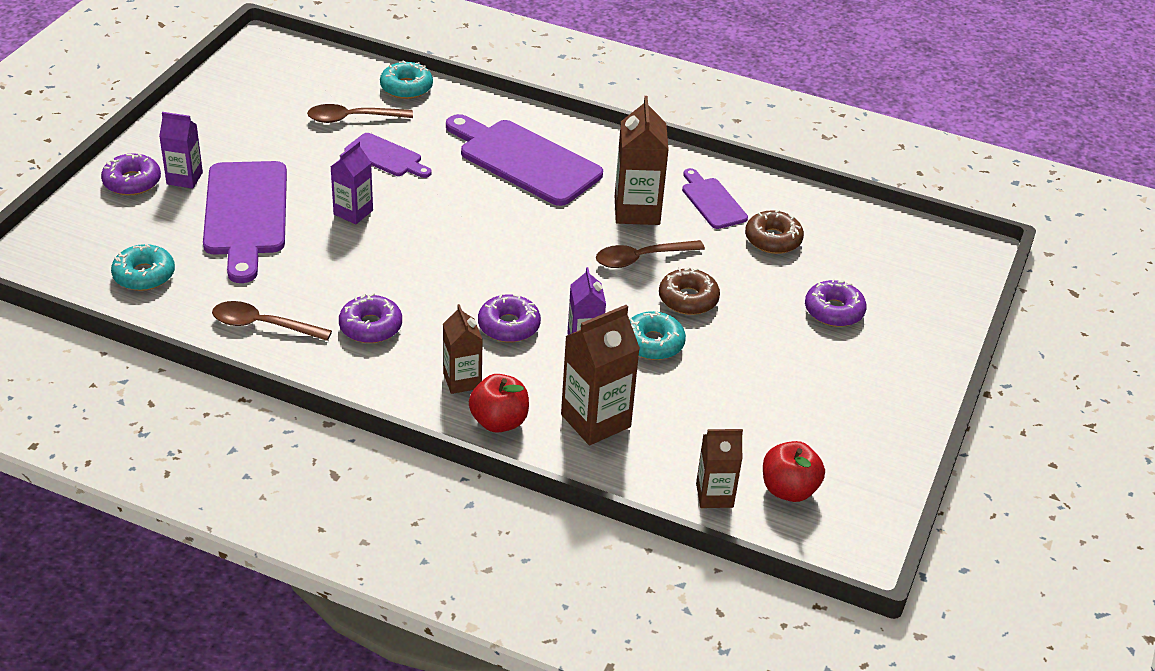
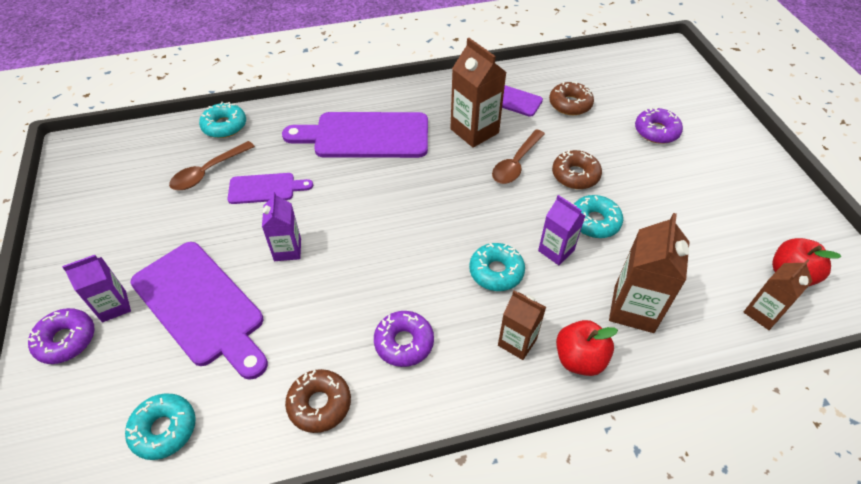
camera: 35 degrees left, 10 degrees up
(263, 325) = (319, 404): brown spoon -> brown donut
(509, 326) = (496, 272): purple donut -> turquoise donut

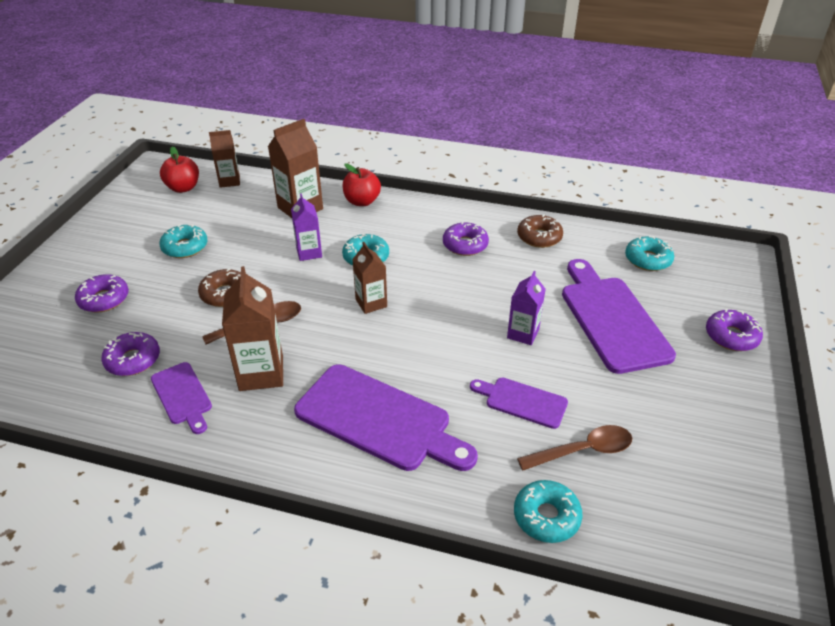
camera: 150 degrees left, 10 degrees down
(114, 306) = (691, 347): purple carton -> none
(517, 342) = (391, 220): brown carton -> brown carton (371, 303)
(570, 104) = (133, 360): brown donut -> purple donut
(594, 221) = (257, 258): turquoise donut -> turquoise donut (185, 247)

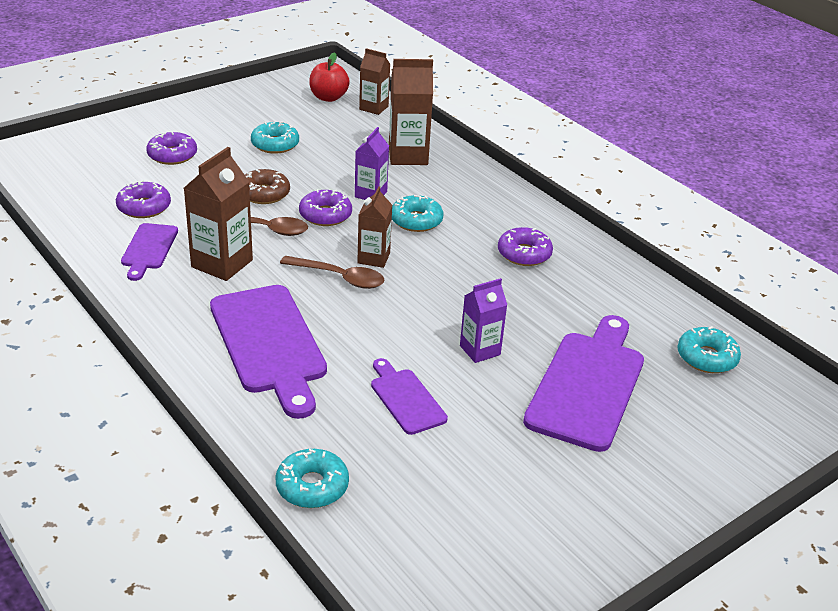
camera: 35 degrees right, 5 degrees down
(362, 201) = (472, 174): red apple -> none
(539, 237) = (611, 282): brown donut -> none
(582, 451) = (408, 463): brown spoon -> brown spoon (339, 277)
(731, 336) = (701, 467): purple donut -> purple donut (325, 215)

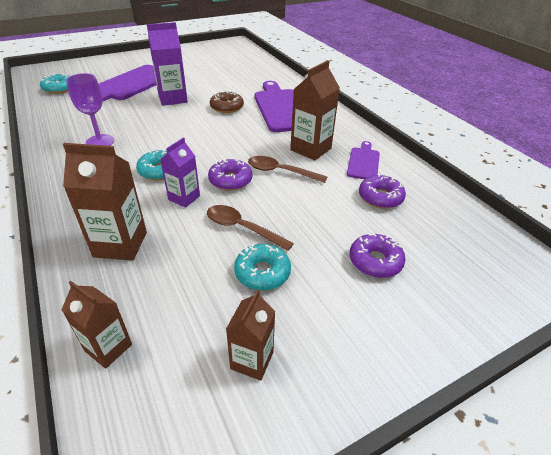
camera: 170 degrees left, 5 degrees up
(264, 194) = (279, 204): brown donut -> brown donut (227, 107)
(312, 486) = (268, 68): turquoise donut -> none
(328, 97) = (165, 384): red apple -> none
(339, 277) = (234, 136): brown spoon -> brown spoon (242, 228)
(373, 258) = (206, 146): brown carton -> brown carton (252, 360)
(406, 399) = (220, 86): purple cutting board -> none
(480, 350) = (172, 99): purple carton -> purple carton, size x1.58
(524, 254) = (100, 142): purple donut -> purple goblet

